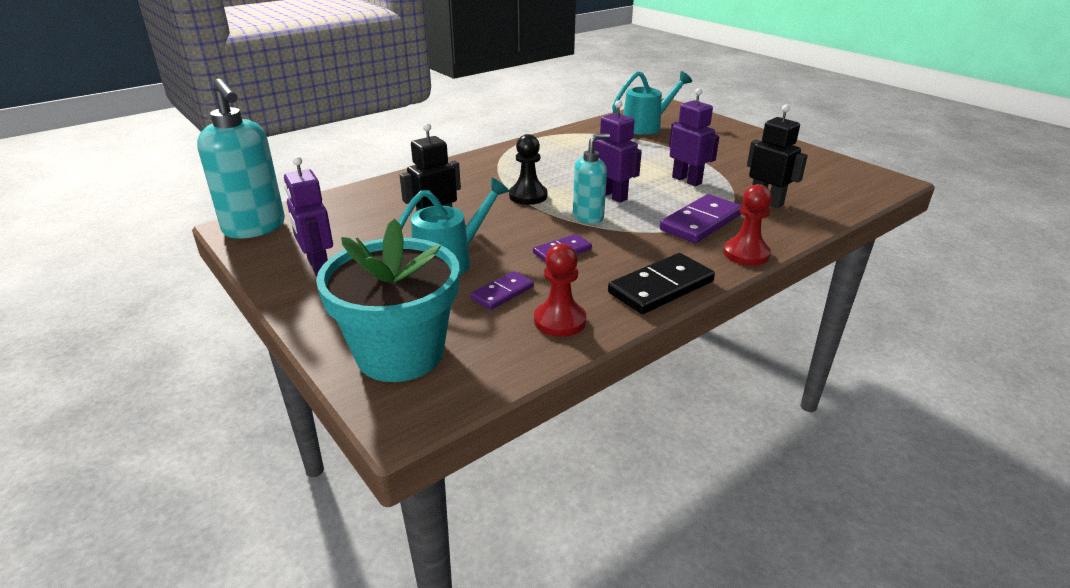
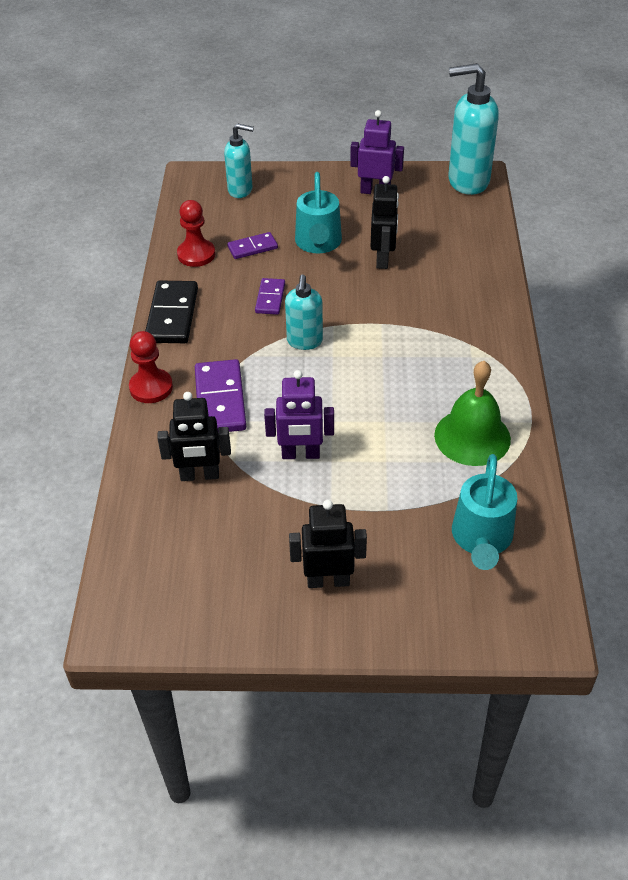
camera: 130 degrees right, 15 degrees up
(400, 354) = (240, 190): turquoise flower pot -> turquoise soap dispenser
(502, 293) = (252, 247): purple domino -> purple domino turned 75 degrees clockwise
(528, 196) = (382, 329): black pawn -> none
(581, 145) = (472, 437): none -> green bell
(612, 196) = (326, 380): purple robot -> none
(743, 147) = (328, 580): none -> black robot

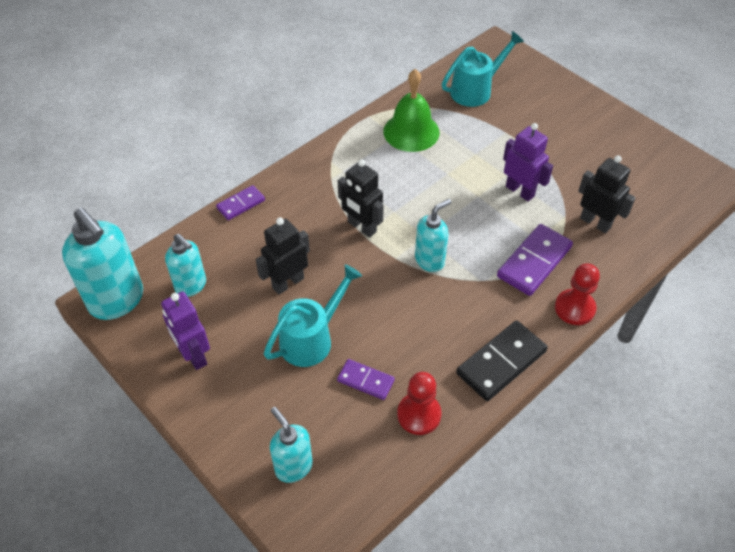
camera: 135 degrees left, 5 degrees up
(270, 298) = (411, 316): purple domino -> purple domino (241, 204)
(328, 580) = (575, 125): black robot -> black robot (361, 227)
(440, 216) = (191, 286): none -> turquoise soap dispenser

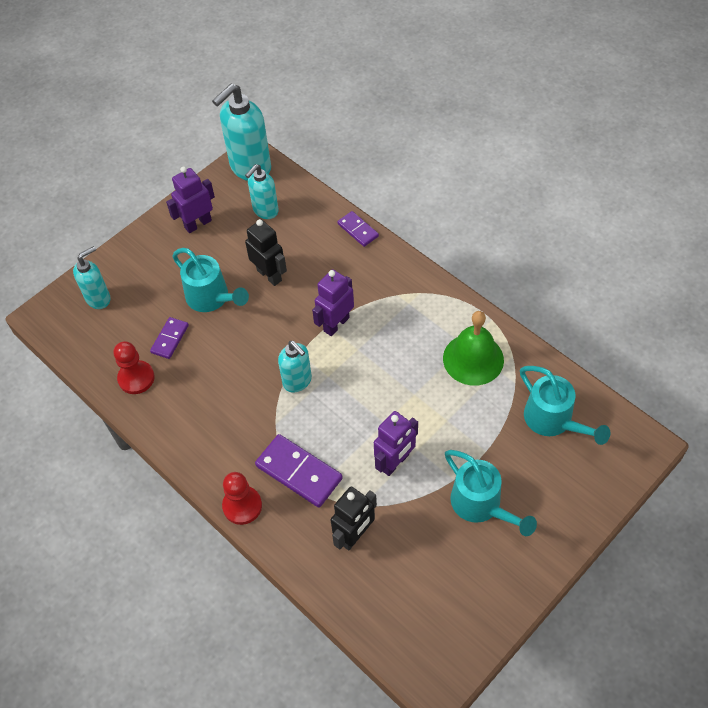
camera: 90 degrees right, 5 degrees up
(361, 227) = (336, 324): black robot -> purple robot
(501, 362) = (183, 440): black domino -> none
(558, 139) = (481, 505): none -> turquoise watering can

